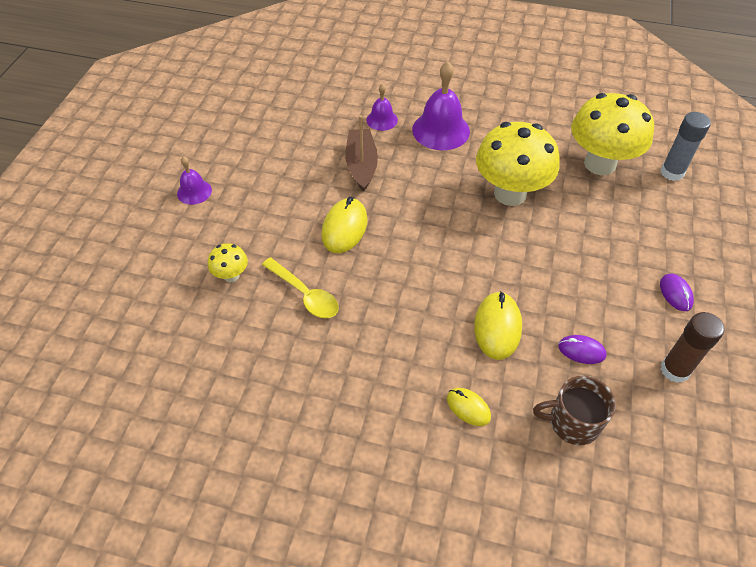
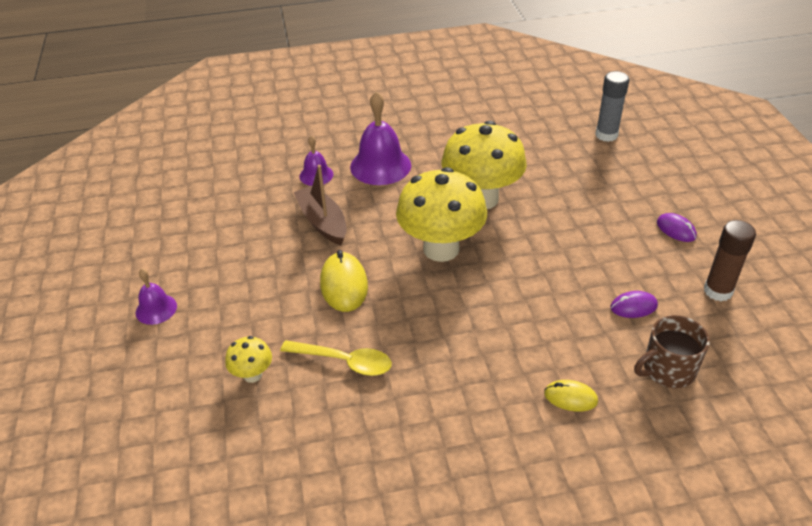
camera: 25 degrees left, 10 degrees down
(497, 327) = (548, 316): yellow mouse -> none
(600, 164) = (543, 148): yellow mushroom -> yellow mushroom (441, 249)

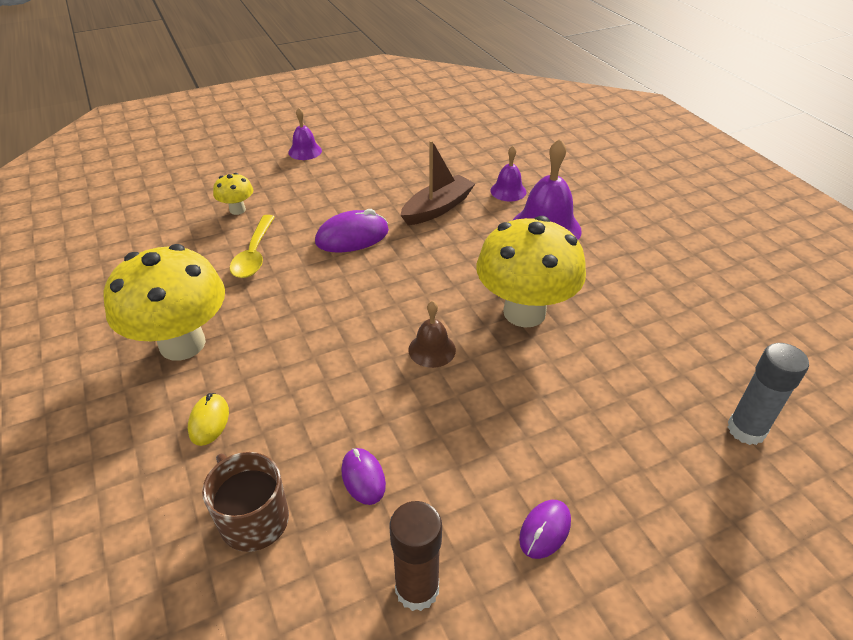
camera: 75 degrees right, 0 degrees up
(344, 285) = (352, 237): yellow mouse -> purple mouse
(441, 249) = (423, 292): yellow mushroom -> yellow mushroom (182, 344)
(512, 254) = (432, 349): none -> brown bell

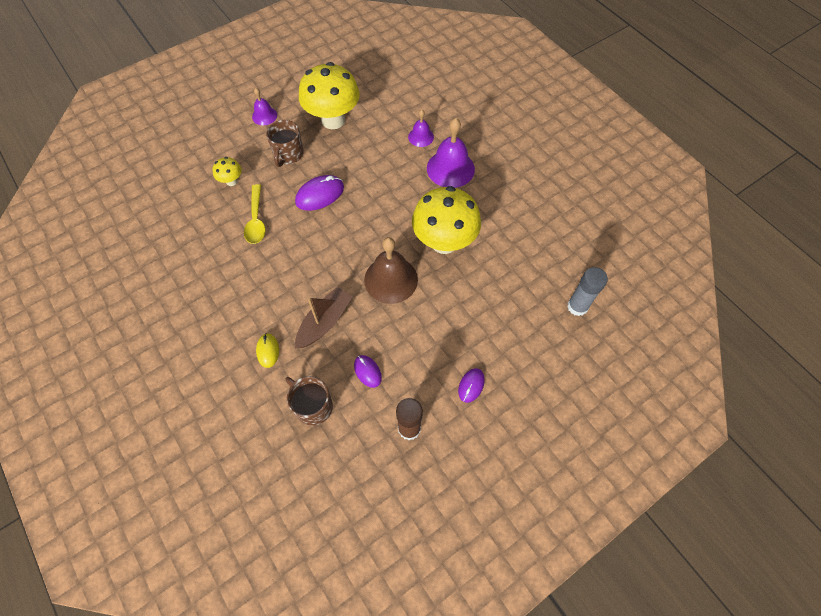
camera: 10 degrees left, 20 degrees up
(182, 344) = (232, 299): yellow mushroom -> yellow mushroom (333, 120)
(322, 191) = (288, 154): none -> brown mug
(432, 349) = (391, 279): brown bell -> brown bell, size x1.81
(437, 208) = (374, 160): brown boat -> brown boat (325, 322)

